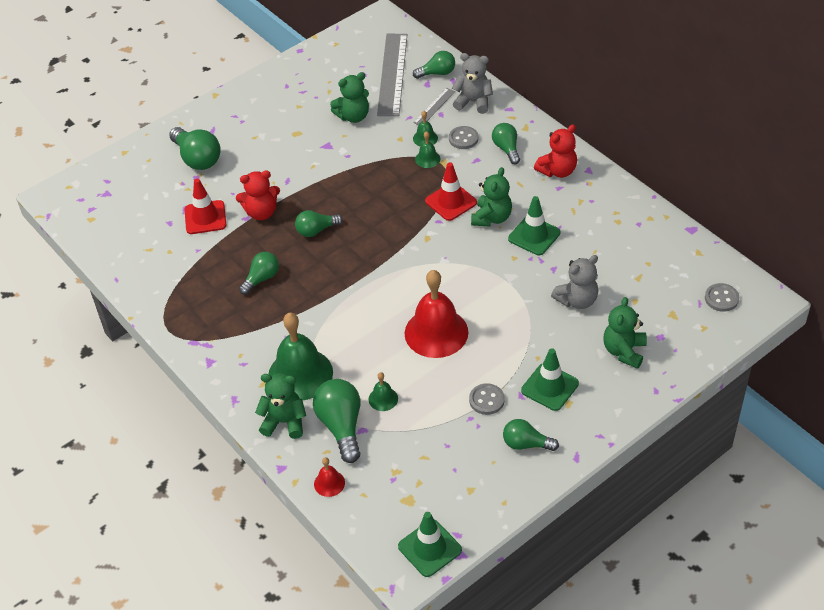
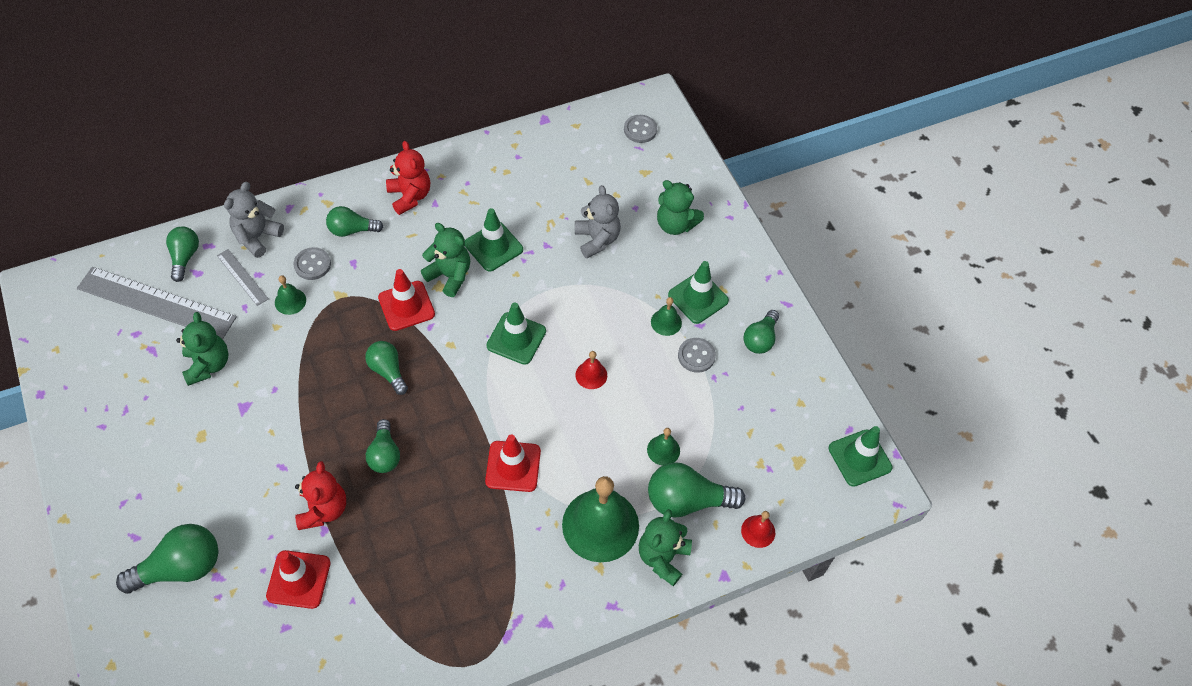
camera: 80 degrees left, 10 degrees up
(261, 278) = (436, 534): green light bulb -> green light bulb (388, 371)
(333, 306) = (513, 466): none -> red traffic cone
(427, 159) = (326, 308): green bell -> green bell (666, 322)
(436, 332) = (591, 375): red bell -> red bell, size x0.45
(450, 275) = (516, 338): none -> green traffic cone

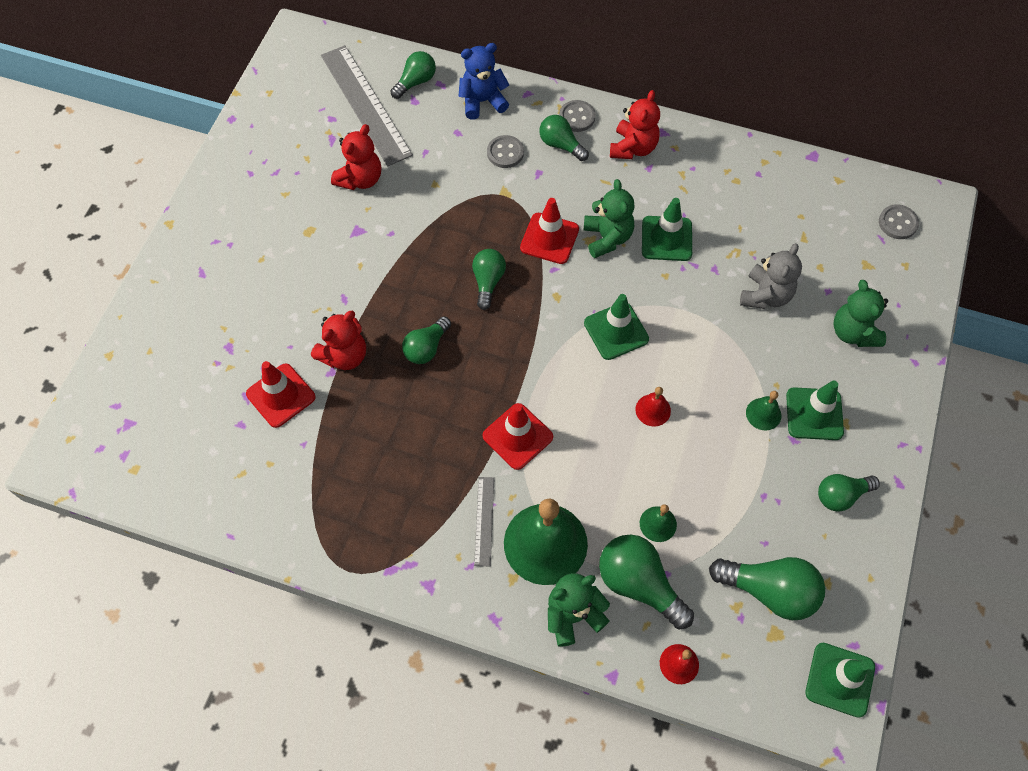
camera: 45 degrees right, 5 degrees up
(180, 567) = (211, 320): green light bulb -> green light bulb (769, 591)
(208, 365) = (360, 179): green teddy bear -> red teddy bear
(242, 277) = (444, 126): grey ruler -> grey ruler (484, 521)
(257, 237) = (482, 101): grey teddy bear -> blue teddy bear
(290, 301) = (463, 171): green bell -> none
(696, 356) = (764, 465): grey button -> grey button (577, 117)

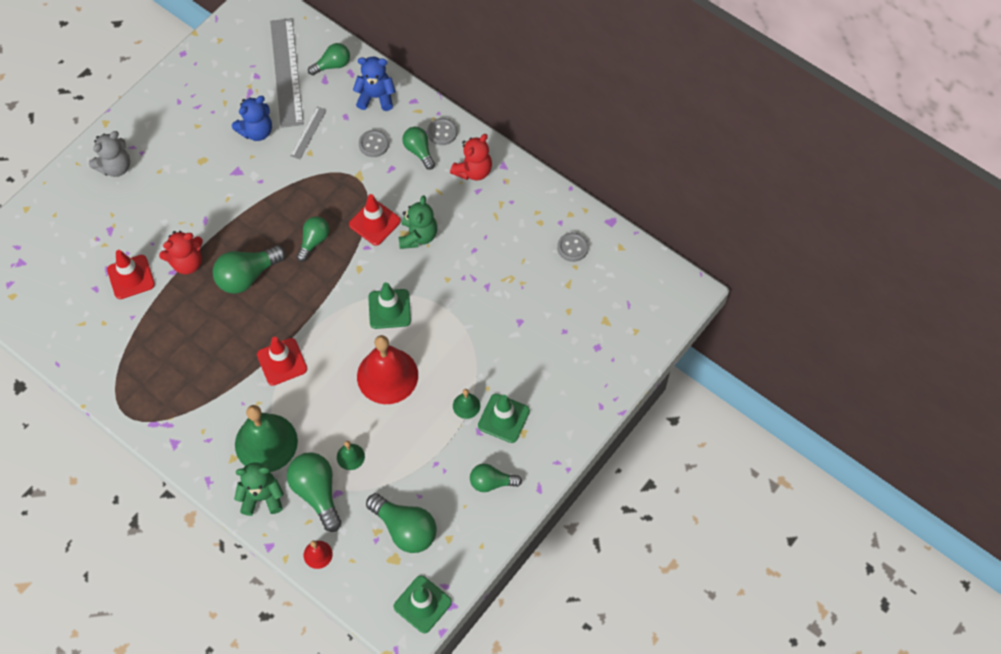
camera: 20 degrees right, 0 degrees up
(360, 179) = (256, 131): red teddy bear -> blue teddy bear
(426, 347) = (247, 276): green light bulb -> green light bulb, size x1.58
(484, 521) = (231, 412): grey ruler -> grey ruler (308, 133)
(653, 410) = (387, 375): red bell -> red bell, size x2.24
(666, 239) = (462, 251): green traffic cone -> none
(765, 295) = (514, 319): grey teddy bear -> grey teddy bear (115, 167)
(853, 332) = (566, 368): green teddy bear -> none
(897, 223) = (648, 296): grey button -> grey button (572, 247)

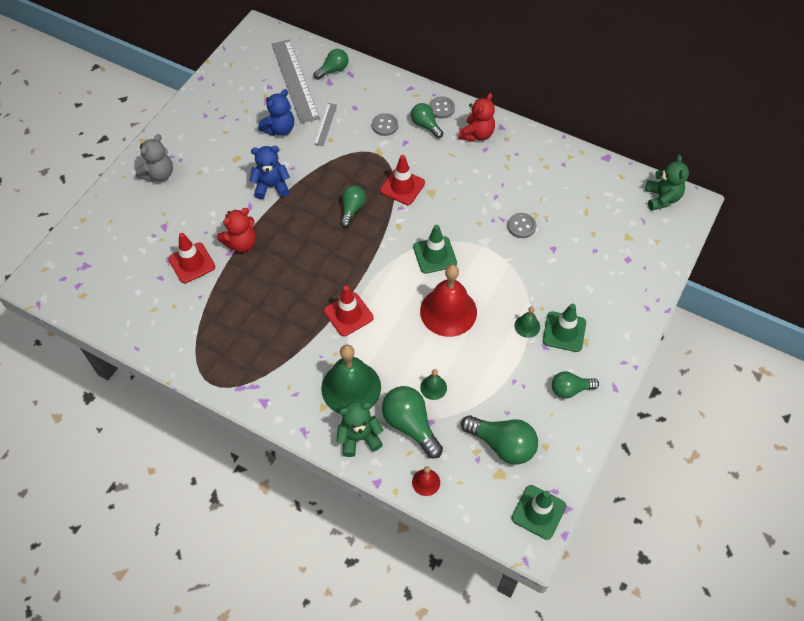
camera: 10 degrees left, 5 degrees down
(247, 276) = (299, 246): green light bulb -> none
(376, 97) = (377, 89): blue teddy bear -> blue teddy bear (271, 186)
(418, 236) = (443, 192): green teddy bear -> green teddy bear (662, 198)
(572, 247) = (580, 182): grey button -> grey button (521, 226)

